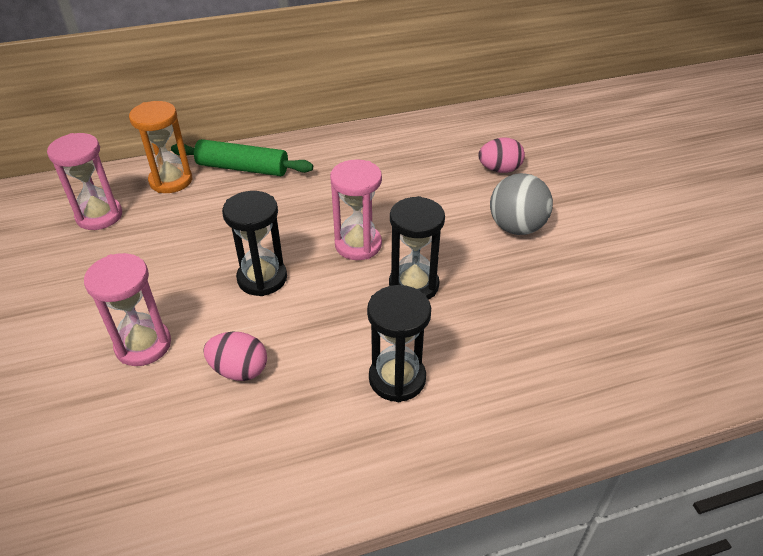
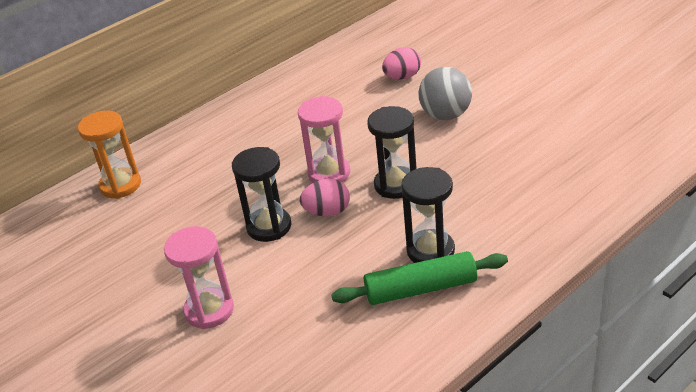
camera: 20 degrees left, 5 degrees down
(99, 216) = (78, 236): pink hourglass -> none
(239, 370) = (304, 294): pink egg -> pink egg (327, 212)
(243, 168) = (179, 152): green rolling pin -> green rolling pin (421, 289)

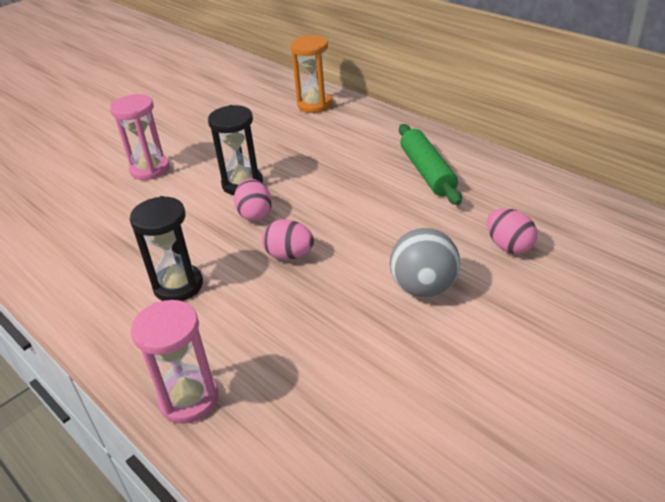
camera: 85 degrees right, 0 degrees up
(329, 173) = (316, 209): pink hourglass -> pink hourglass (189, 399)
(396, 185) = (289, 255): black hourglass -> pink egg
(421, 289) = (127, 281): green rolling pin -> green rolling pin (427, 172)

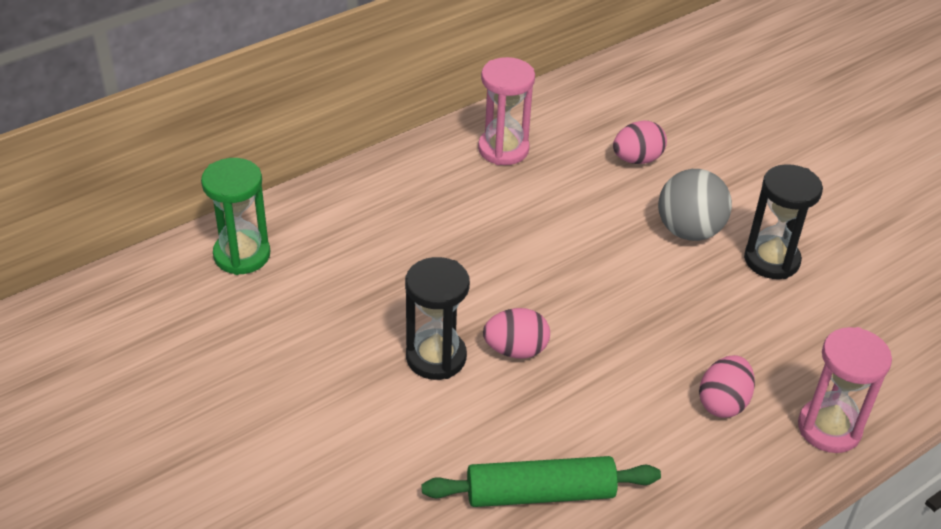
camera: 85 degrees left, 5 degrees up
(150, 169) = (347, 468): pink hourglass -> pink hourglass (503, 149)
(178, 285) = (646, 435): black hourglass -> black hourglass (771, 260)
(289, 255) = (611, 326): pink egg -> pink egg (723, 402)
(315, 105) = (242, 255): orange hourglass -> green hourglass
(427, 172) = (478, 183): green rolling pin -> green rolling pin (540, 493)

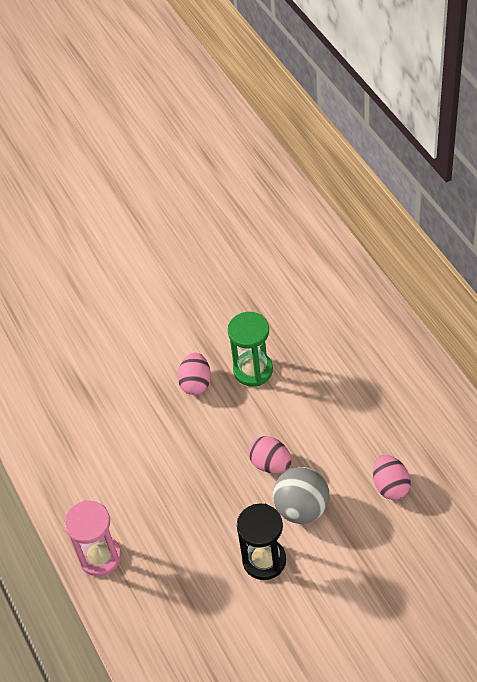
camera: 105 degrees right, 10 degrees up
(242, 255) = (299, 239): green hourglass -> green hourglass (253, 370)
(436, 357) = (196, 339): black hourglass -> none
(503, 149) = (405, 393): pink hourglass -> none
(540, 493) = (83, 385): green rolling pin -> none
(723, 402) = (132, 496): pink egg -> pink egg (270, 464)

